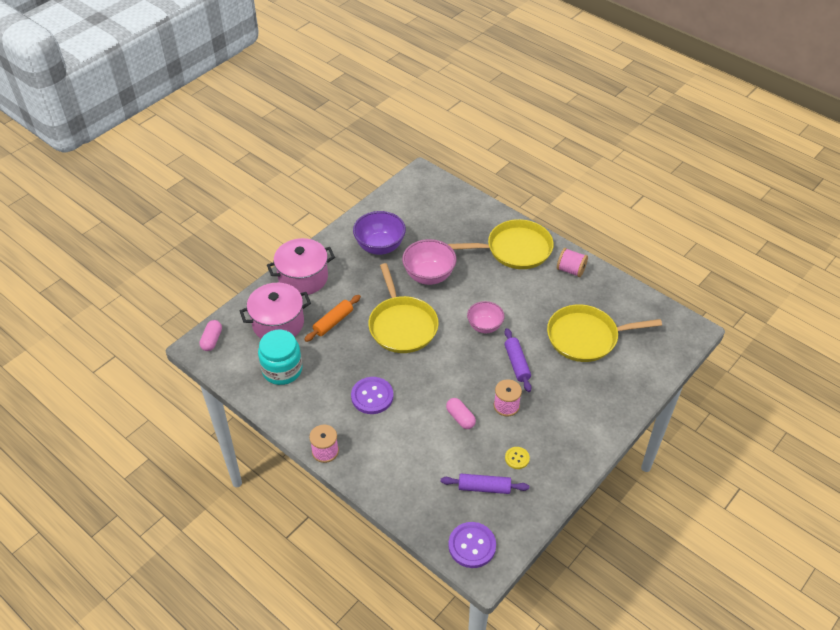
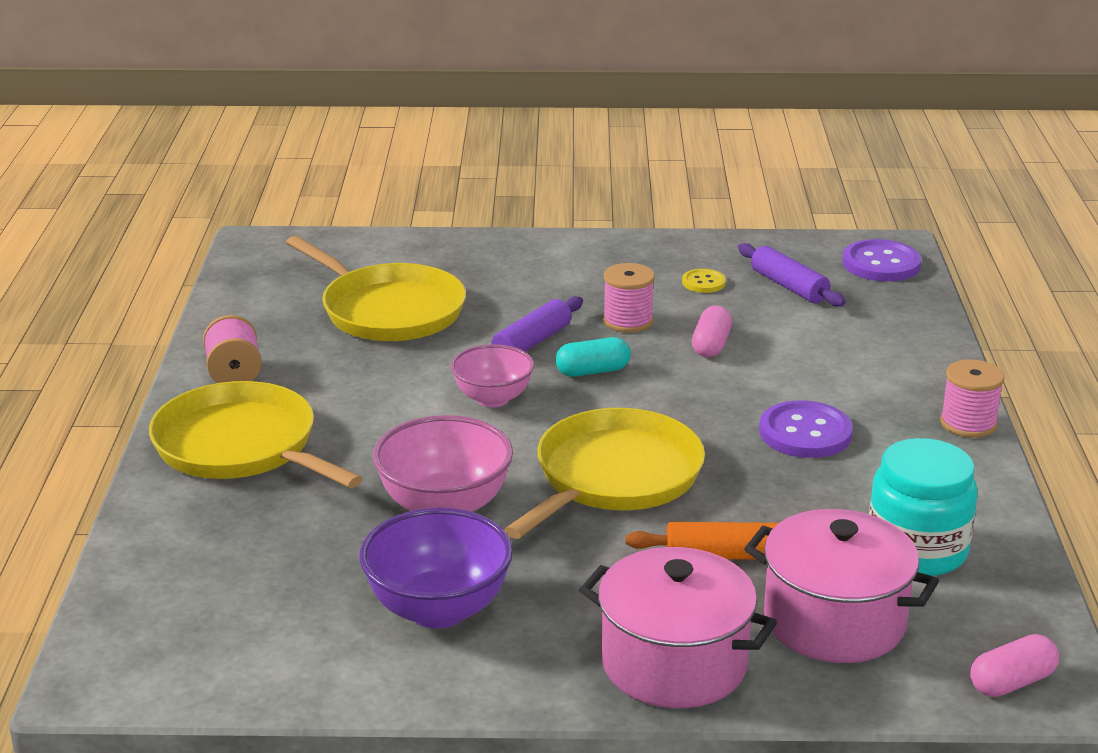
camera: 130 degrees left, 20 degrees down
(476, 367) = (592, 371): none -> turquoise capsule

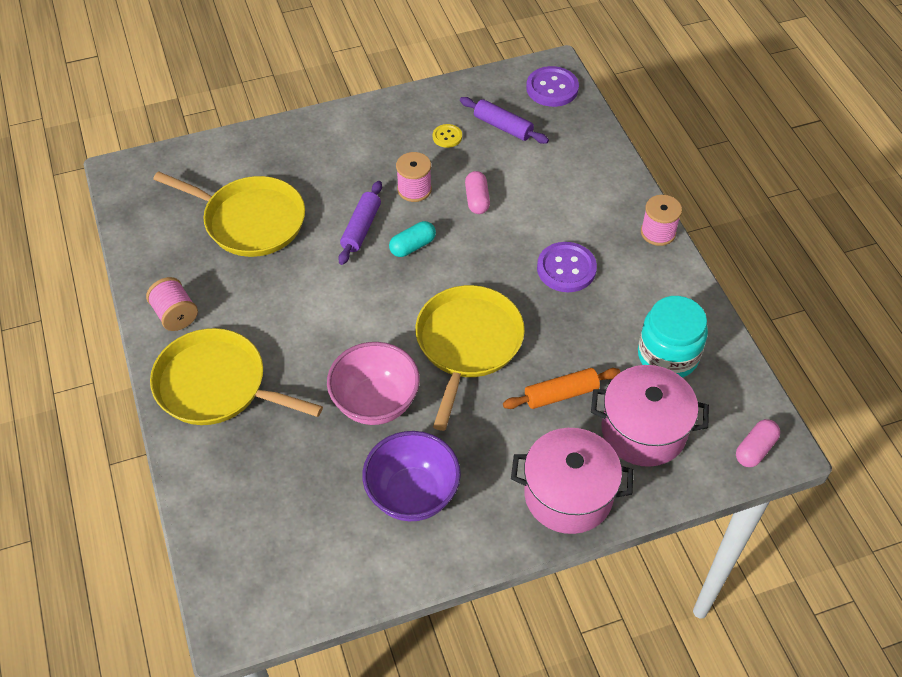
camera: 20 degrees left, 25 degrees up
(493, 399) = (360, 291): pink bowl -> none

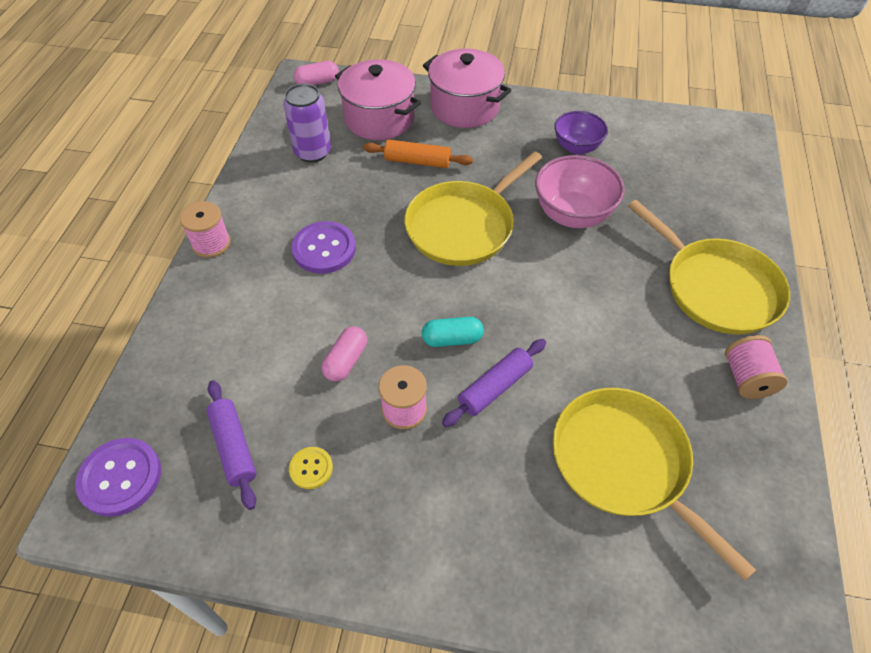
camera: 150 degrees left, 0 degrees up
(412, 494) = (576, 147): purple bowl -> purple bowl, size x0.66
(667, 356) = (313, 152): turquoise jar -> purple can

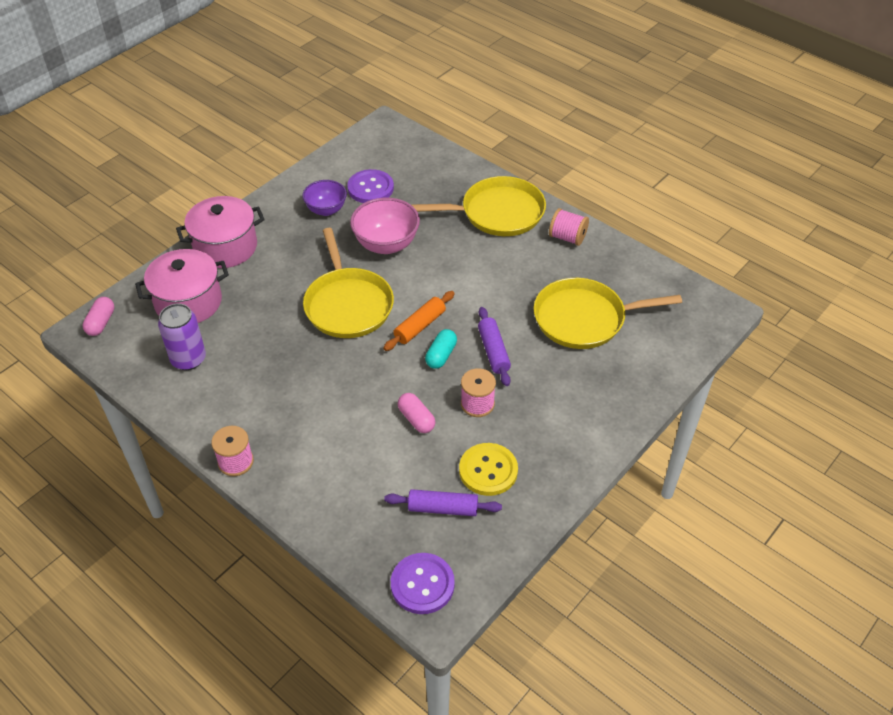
camera: 60 degrees left, 5 degrees down
(311, 468) = (488, 470): yellow button -> yellow button, size x1.82
(324, 249) = (303, 392): purple button -> purple button (370, 188)
(417, 161) = (259, 300): orange rolling pin -> orange rolling pin (419, 326)

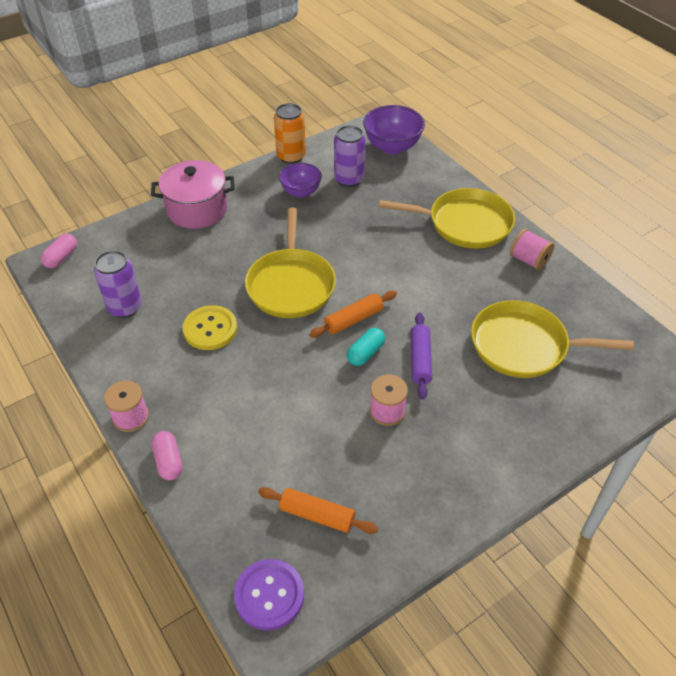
camera: 15 degrees right, 0 degrees up
(188, 302) = (145, 254): pink pot -> none
(303, 174) = (291, 156): none -> orange can
(370, 188) = (349, 179): purple button -> purple can
(386, 244) = (346, 234): pink bowl -> none
(403, 147) = (392, 147): none -> purple bowl
(416, 419) = (320, 413): pink capsule -> pink capsule (168, 461)
(443, 508) = (317, 515): purple rolling pin -> orange rolling pin
(488, 470) = (377, 485): yellow button -> yellow button (210, 329)

